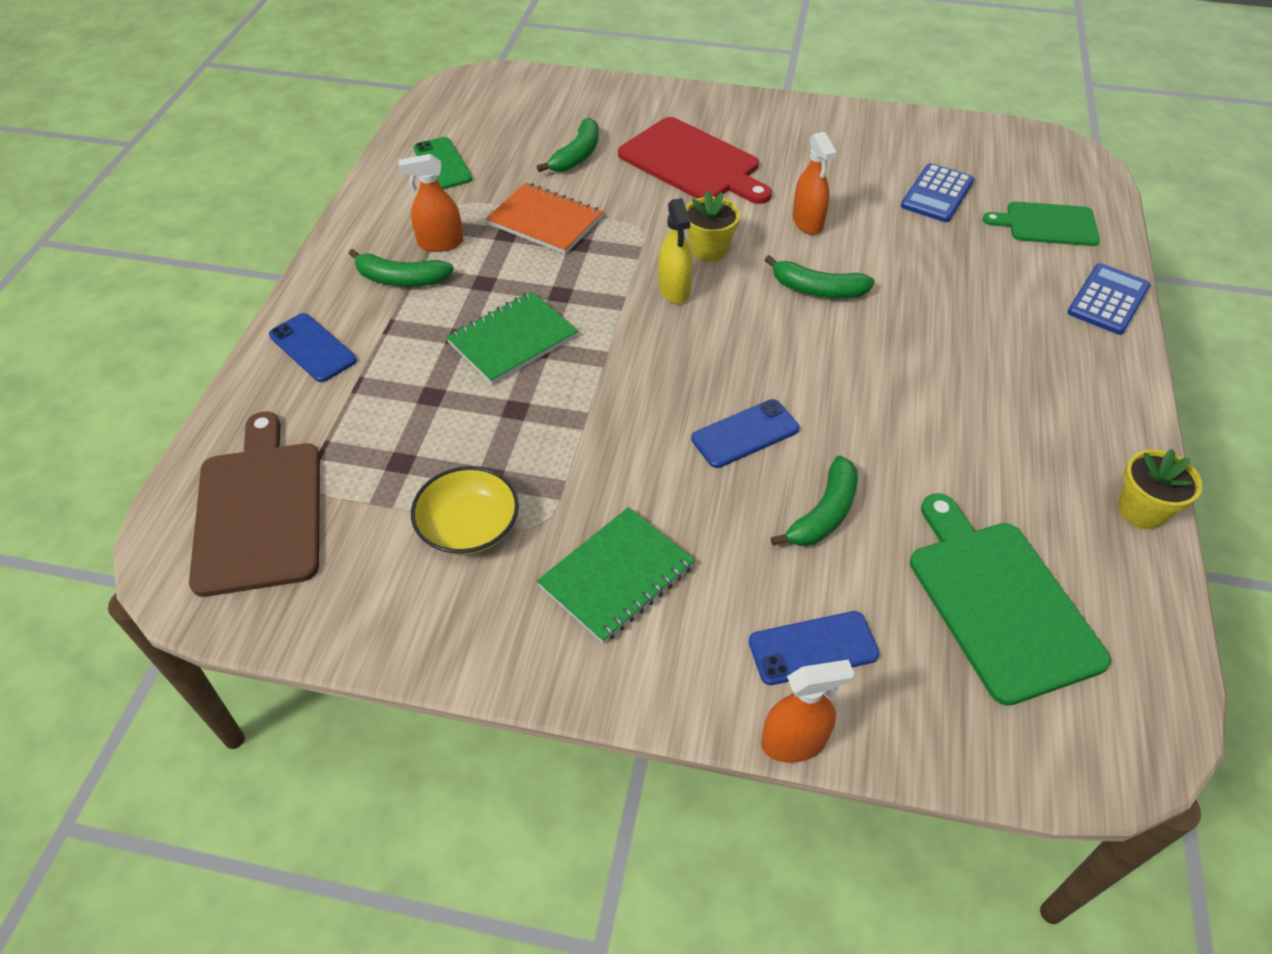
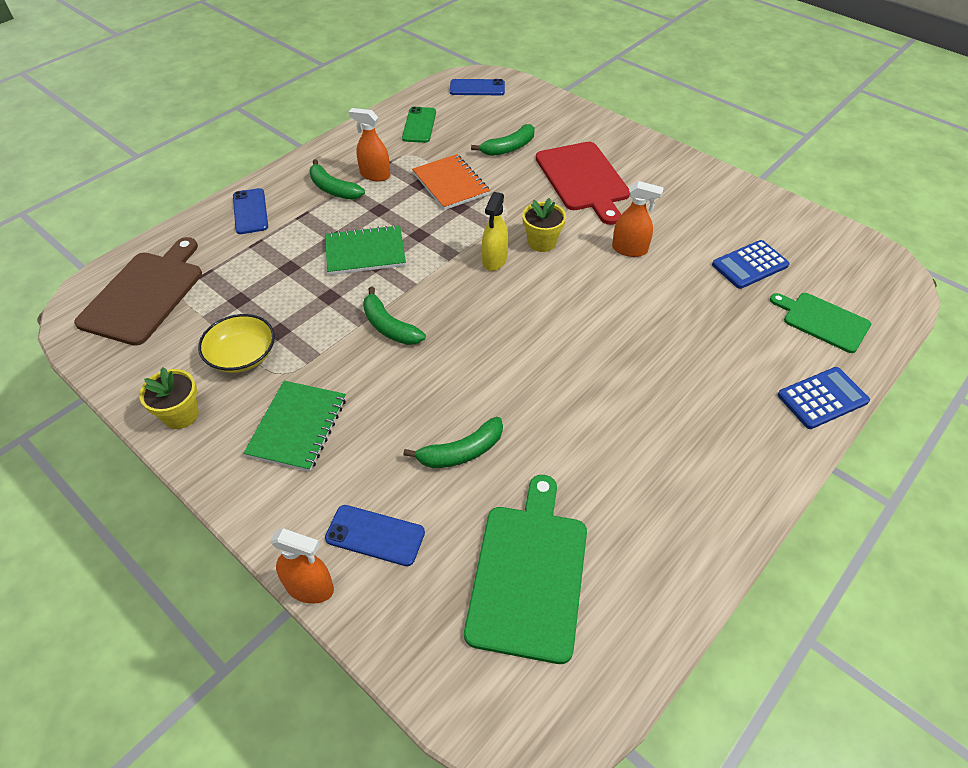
camera: 30 degrees right, 0 degrees up
(616, 576) = (297, 427): green notebook -> green notebook turned 60 degrees counterclockwise
(745, 434) = (456, 375): blue phone -> blue phone (477, 88)
(807, 222) = (629, 249): orange spray bottle -> orange spray bottle turned 90 degrees counterclockwise
(817, 289) = (594, 299): green banana -> green banana (389, 327)
(1141, 510) = (701, 566): yellow flower pot -> yellow flower pot (181, 415)

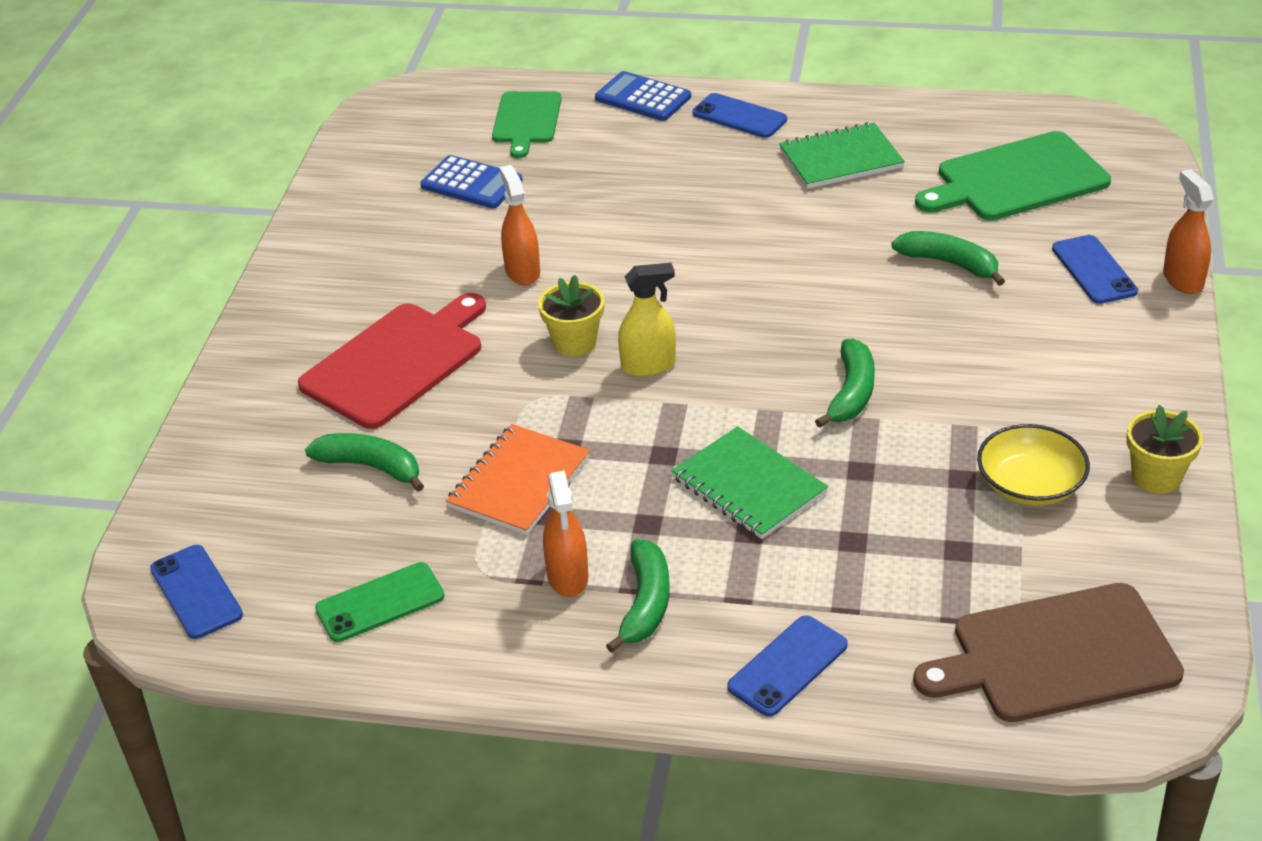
camera: 120 degrees left, 10 degrees down
(297, 427) = (1058, 381): green notebook -> green notebook (841, 159)
(755, 442) = (739, 116): none -> blue phone

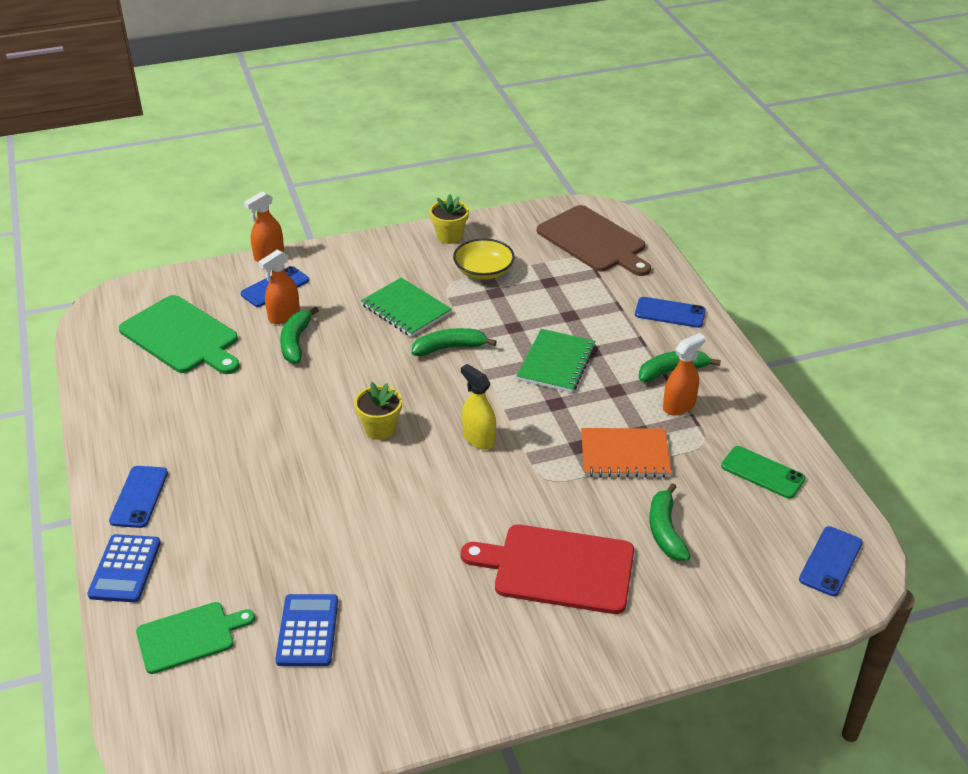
camera: 120 degrees left, 0 degrees up
(522, 271) = (413, 544): orange spray bottle -> orange spray bottle (284, 316)
(574, 342) = (477, 482): yellow flower pot -> yellow flower pot (380, 429)
(841, 159) = (185, 423): green notebook -> green notebook (406, 309)

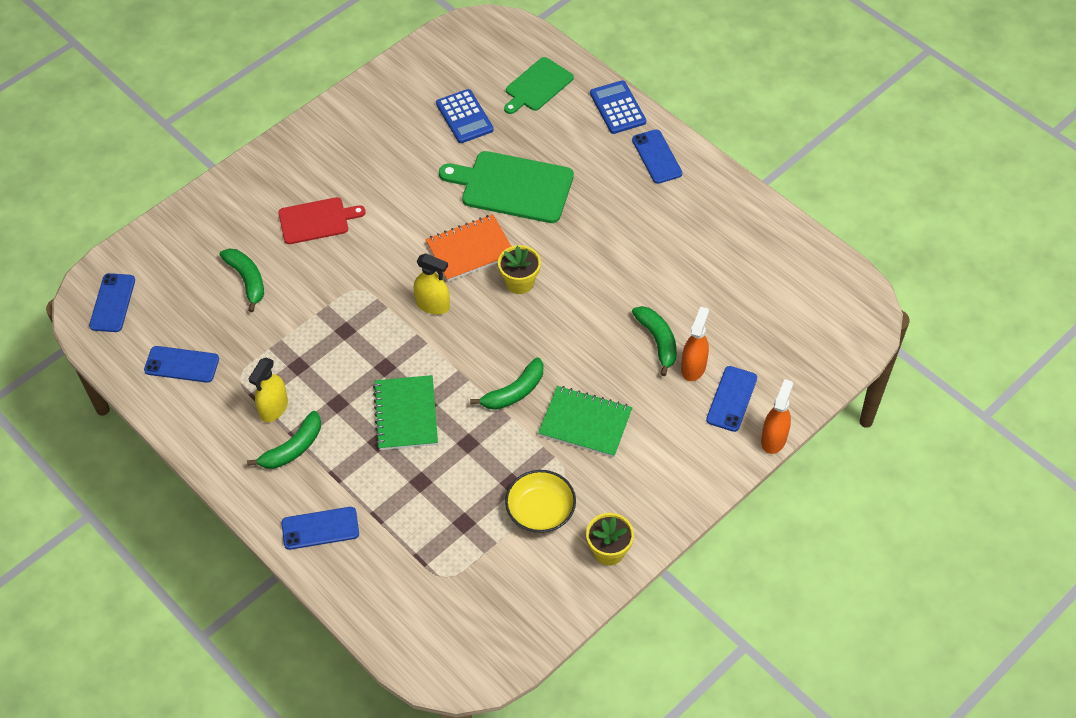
camera: 155 degrees right, 15 degrees up
(181, 337) = (763, 306): green cutting board -> green cutting board (513, 186)
(558, 568) = (316, 220): red cutting board -> red cutting board, size x0.64
(593, 241) = (445, 613): brown cutting board -> none
(624, 455) = (304, 337): orange notebook -> orange notebook (470, 250)
(679, 406) = (273, 408): orange spray bottle -> yellow spray bottle
(762, 472) = (182, 364): green phone -> blue phone

